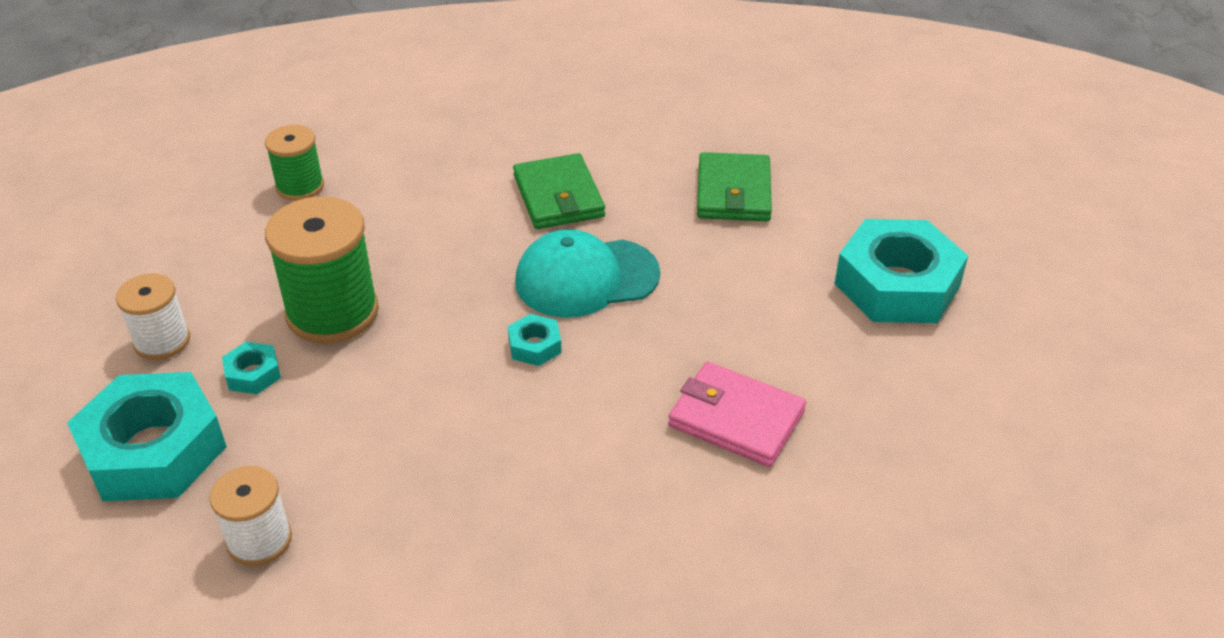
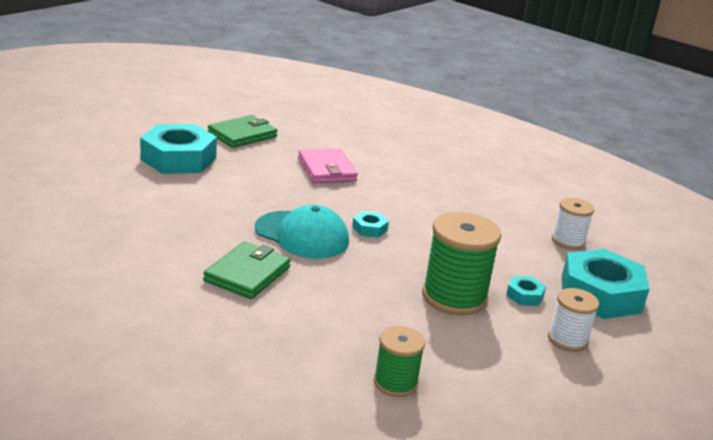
camera: 140 degrees left, 15 degrees down
(733, 192) = (158, 220): green wallet -> green wallet (242, 135)

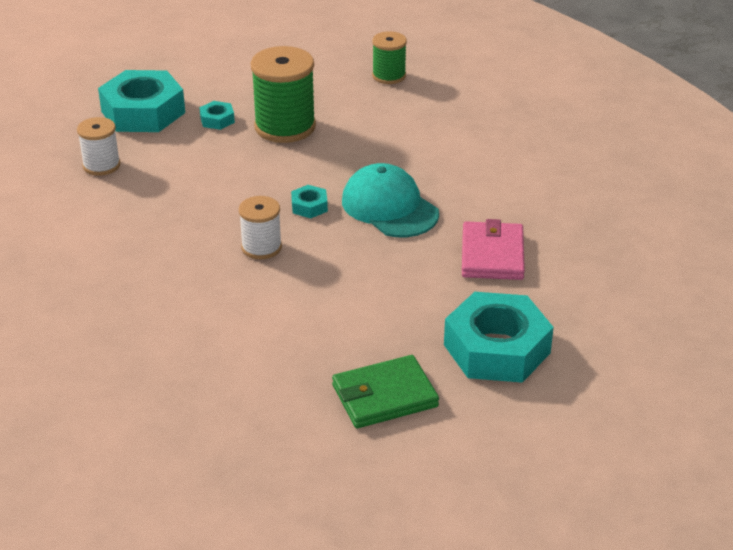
camera: 155 degrees left, 10 degrees up
(247, 274) = (466, 171): green wallet -> none
(327, 170) = (299, 304): pink wallet -> pink wallet (492, 255)
(567, 340) = (222, 83): white spool -> white spool (261, 247)

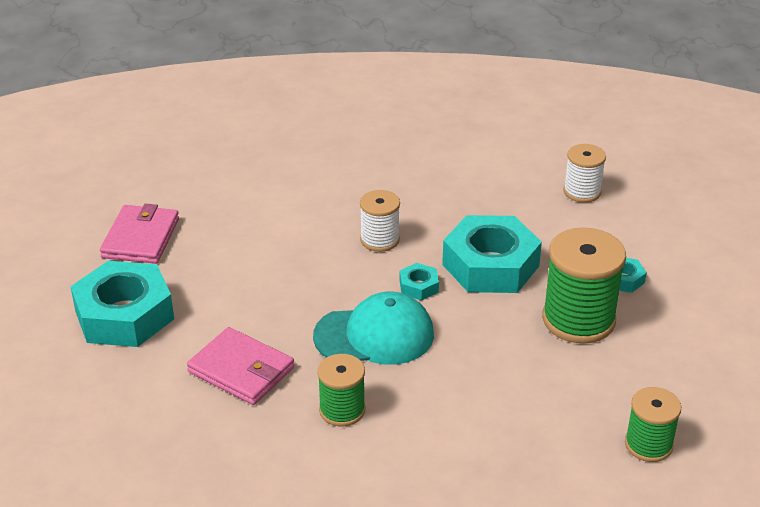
camera: 120 degrees right, 0 degrees up
(143, 112) = (669, 238): turquoise nut -> turquoise nut (490, 265)
(384, 396) = (141, 238): green wallet -> pink wallet
(482, 194) = (342, 410): none -> green spool

